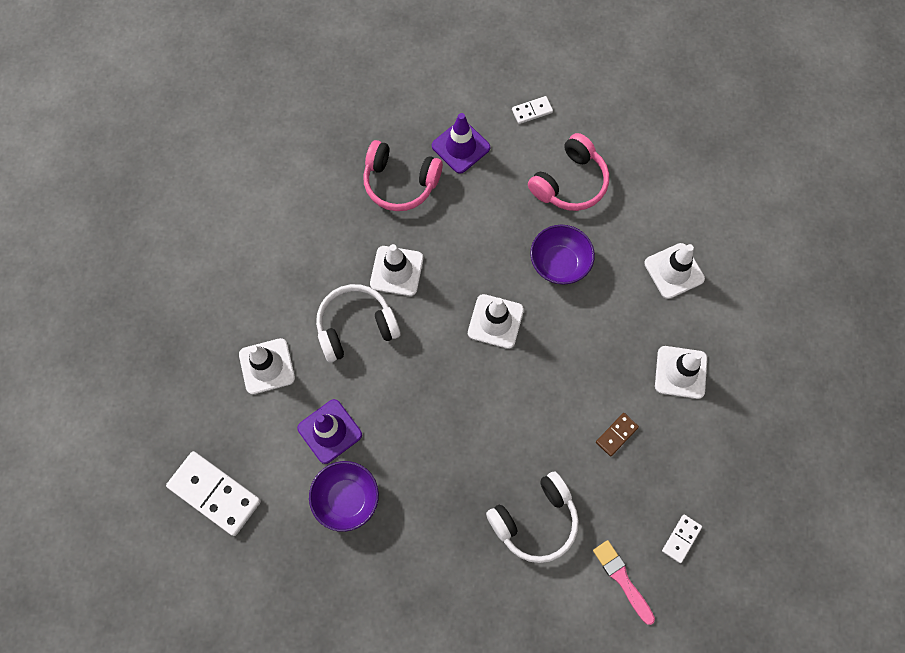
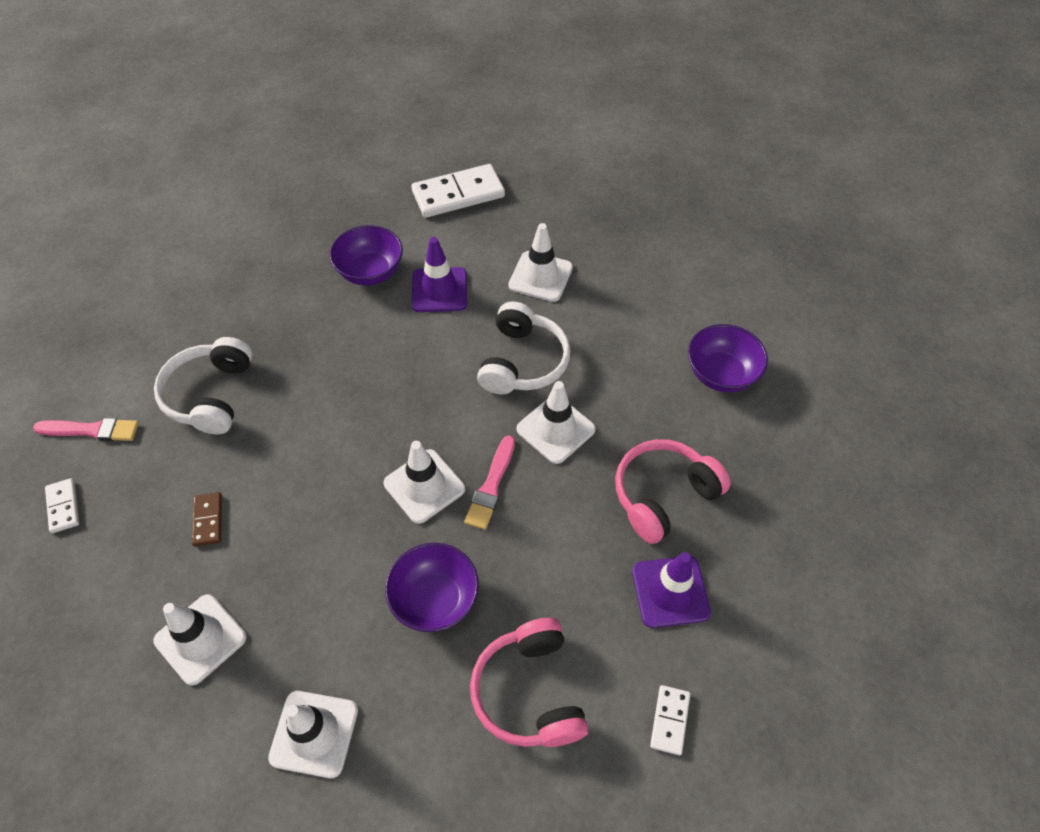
camera: 125 degrees right, 15 degrees down
(280, 197) = (721, 374): none -> purple bowl
(466, 282) = (491, 486): none -> pink brush

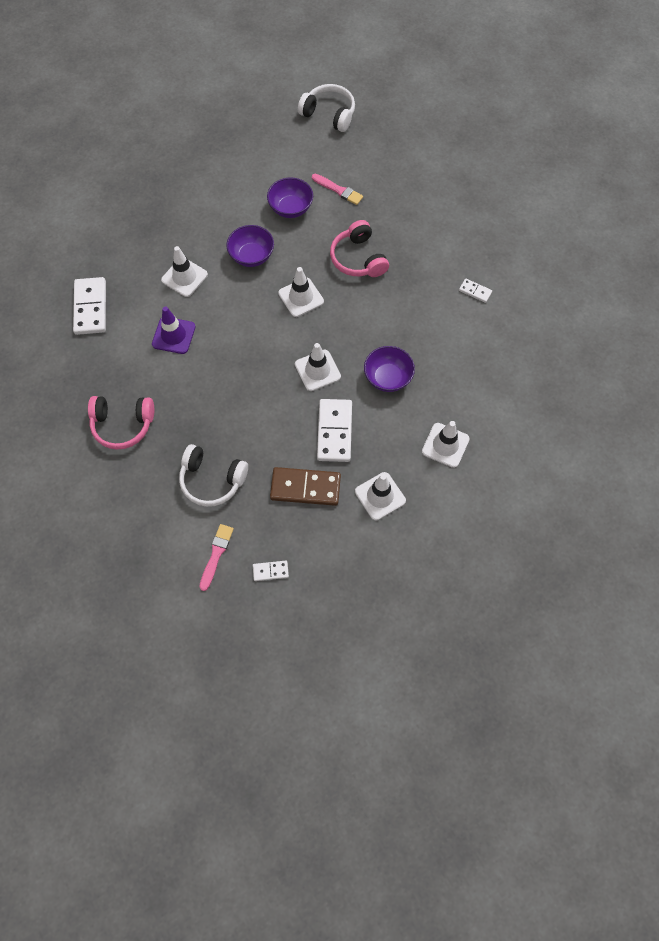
camera: 75 degrees left, 10 degrees up
(208, 520) = (305, 487): brown domino -> brown domino, size x2.03
(314, 539) = (334, 431): none -> white domino
(370, 272) = (141, 373): purple bowl -> purple bowl (251, 256)
(491, 486) = (328, 337): pink brush -> pink brush (338, 190)
(523, 362) = (247, 302): white headphones -> white headphones (329, 114)
(529, 692) = (447, 346): pink headphones -> pink headphones (123, 425)
(670, 591) = (412, 272): purple traffic cone -> none

